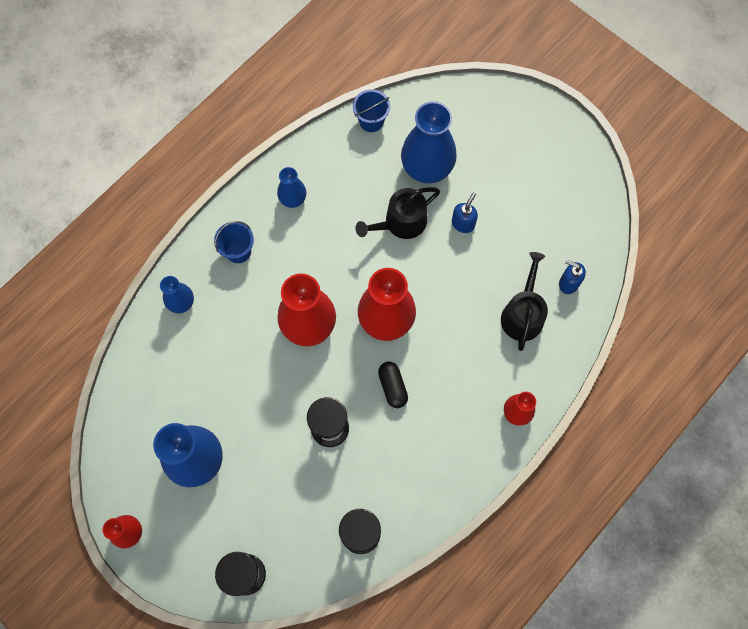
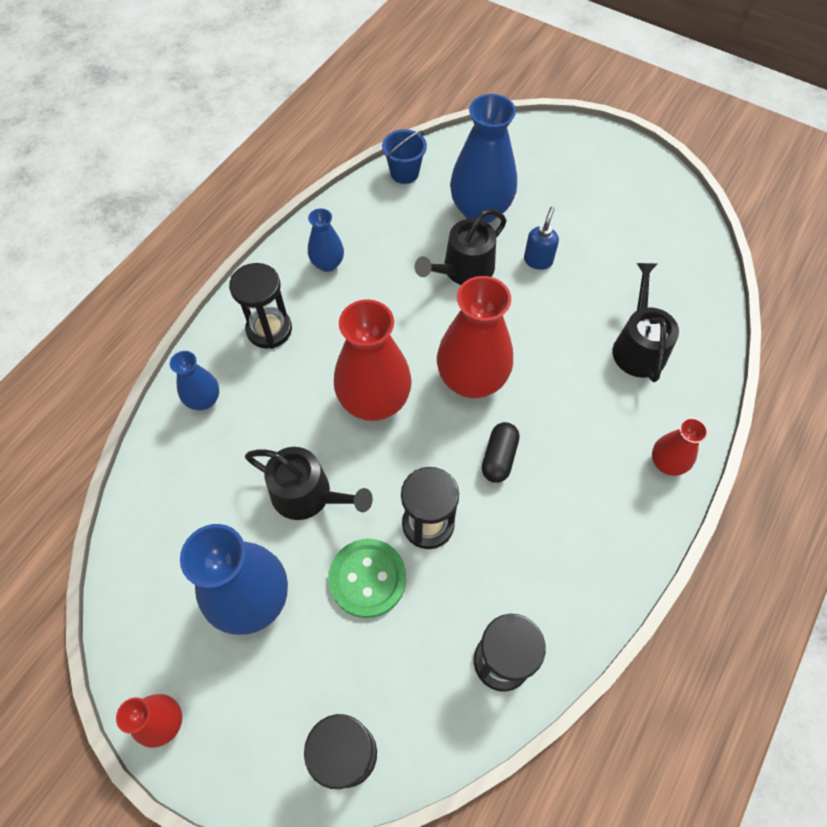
camera: 10 degrees left, 10 degrees down
(238, 251) = (269, 329): blue bucket -> black hourglass
(247, 391) = (308, 495): none -> black watering can
(279, 460) = (367, 578): none -> green button
(392, 387) = (499, 457): black capsule -> black capsule turned 45 degrees clockwise
(568, 283) = (681, 305): blue soap dispenser -> none

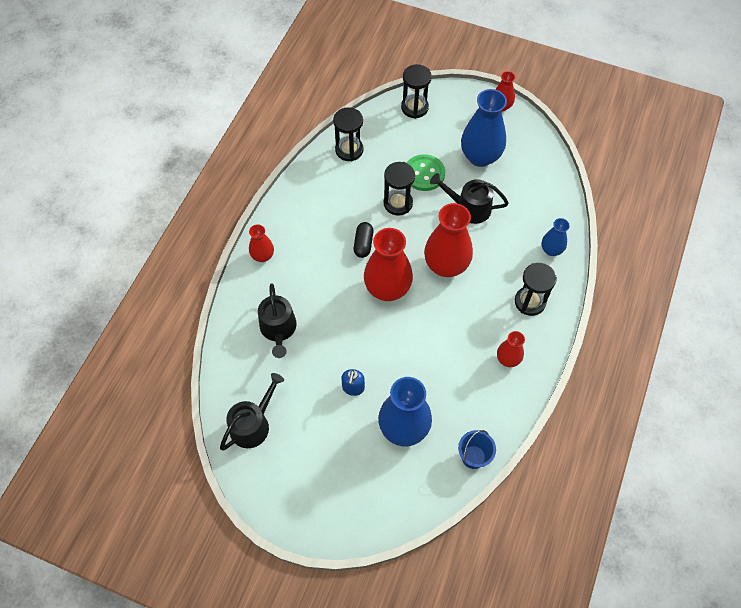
camera: 170 degrees right, 0 degrees up
(327, 264) = (508, 359): blue vase -> red vase
(464, 270) = (407, 370): black watering can -> black watering can (253, 424)

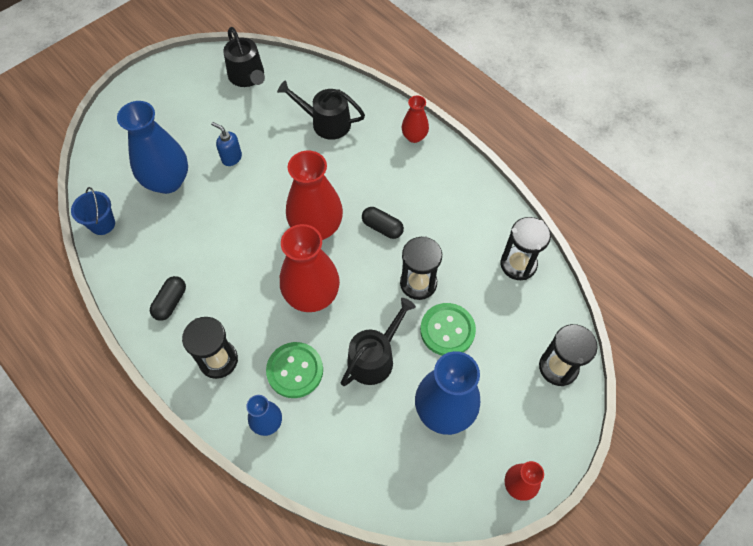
camera: 115 degrees right, 0 degrees up
(507, 250) = (295, 370): none -> green button
(508, 359) = (171, 302): red vase -> black capsule

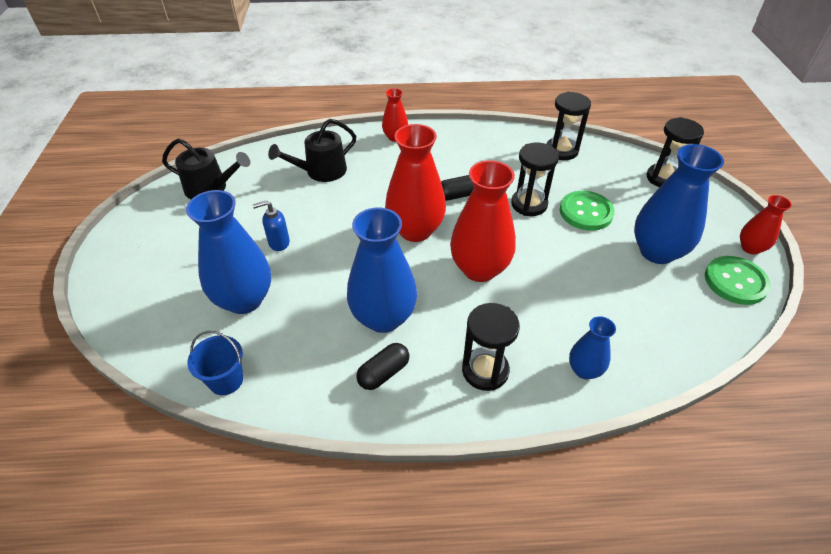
camera: 50 degrees left, 15 degrees down
(171, 302) = (384, 373): black capsule -> black capsule turned 75 degrees clockwise
(216, 269) = (383, 317): none -> blue vase
(295, 370) = (545, 321): green button -> green button (735, 282)
(374, 357) = (575, 264): black watering can -> none

